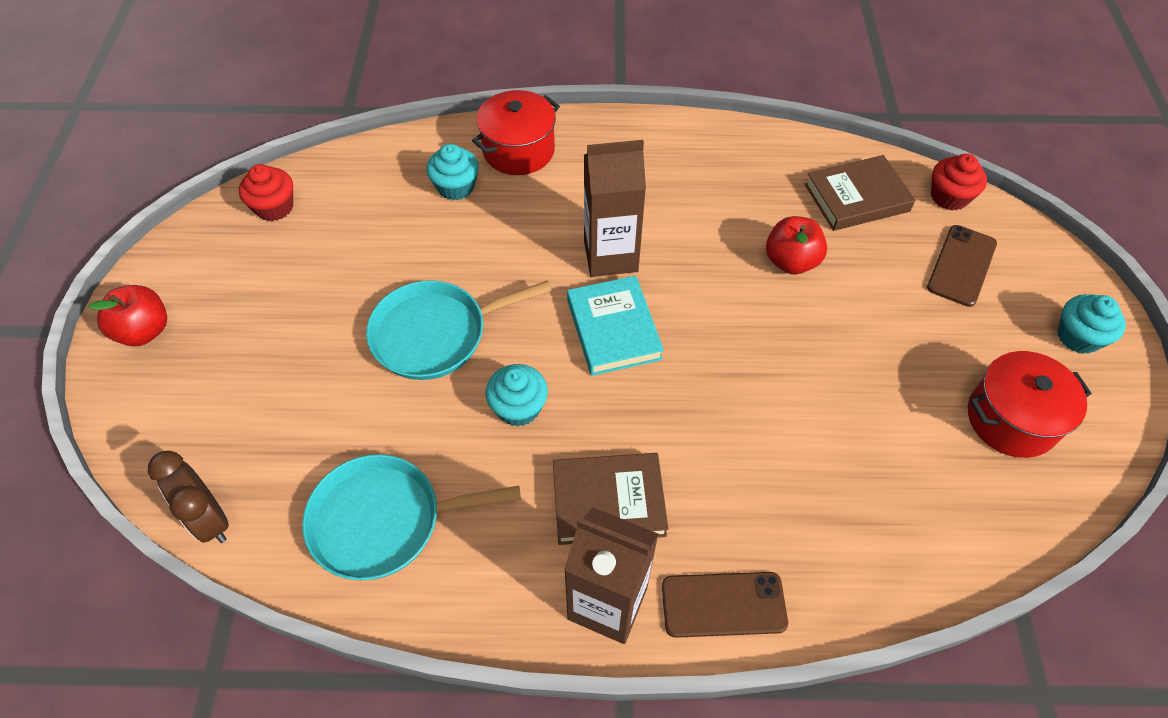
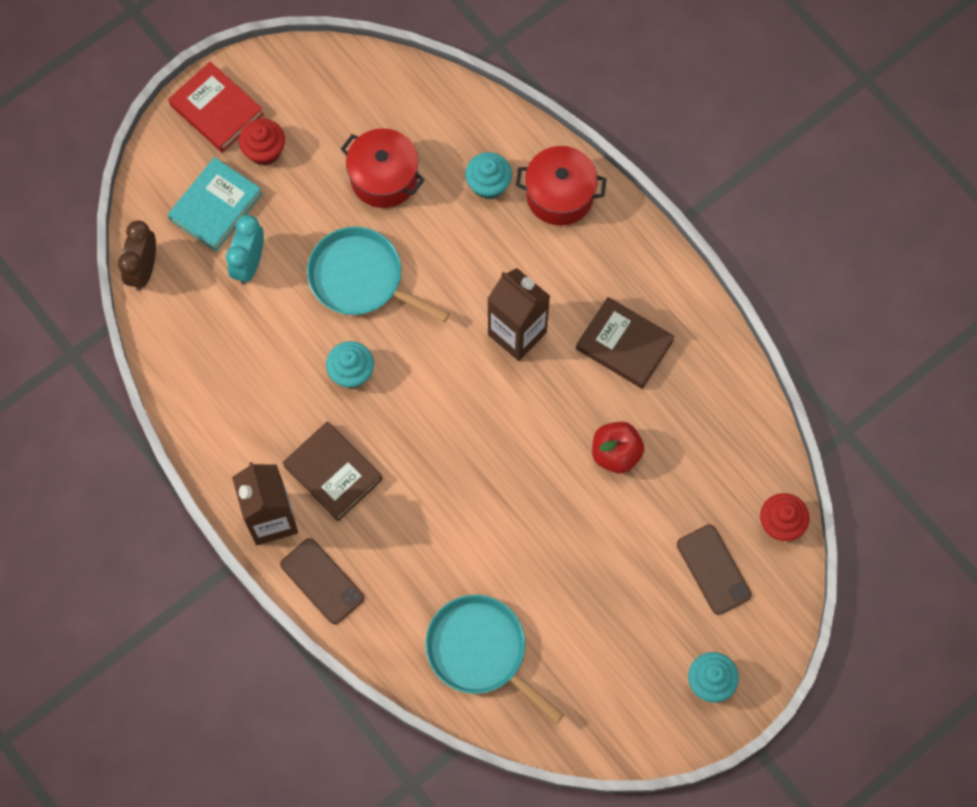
camera: 50 degrees right, 15 degrees up
(144, 331) = (217, 110): red apple -> red book
(274, 207) = (368, 87): red cupcake -> red cupcake (264, 150)
(317, 415) = (249, 263): none -> turquoise clock
(383, 521) = (218, 360): turquoise pan -> turquoise pan (480, 651)
(613, 329) = (457, 382): turquoise book -> turquoise book (216, 207)
(856, 198) = (721, 459): brown book -> brown book (624, 345)
(961, 265) = (713, 569): brown phone -> brown phone turned 75 degrees clockwise
(1011, 419) = (596, 672): red pot -> red pot (384, 178)

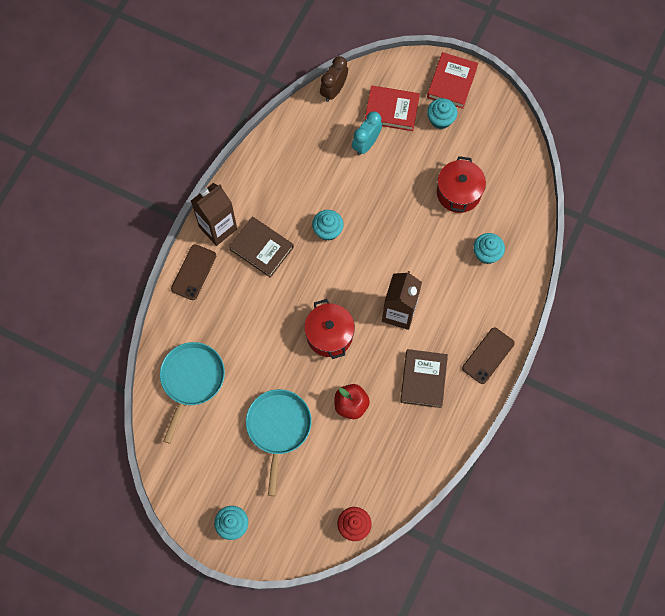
camera: 65 degrees right, 0 degrees up
(143, 269) = (333, 90): brown clock -> brown clock turned 45 degrees counterclockwise
(216, 207) = (391, 110): turquoise book -> red book
(249, 263) = (366, 144): turquoise clock -> turquoise clock turned 45 degrees counterclockwise
(264, 150) = (440, 119): red cupcake -> turquoise cupcake
(333, 473) = (261, 248): brown book -> brown book turned 75 degrees counterclockwise
(360, 278) = (388, 208): turquoise pan -> turquoise pan (278, 427)
(559, 195) = (501, 298): red pot -> red pot (329, 335)
(713, 569) = (304, 496): brown phone -> brown phone (488, 356)

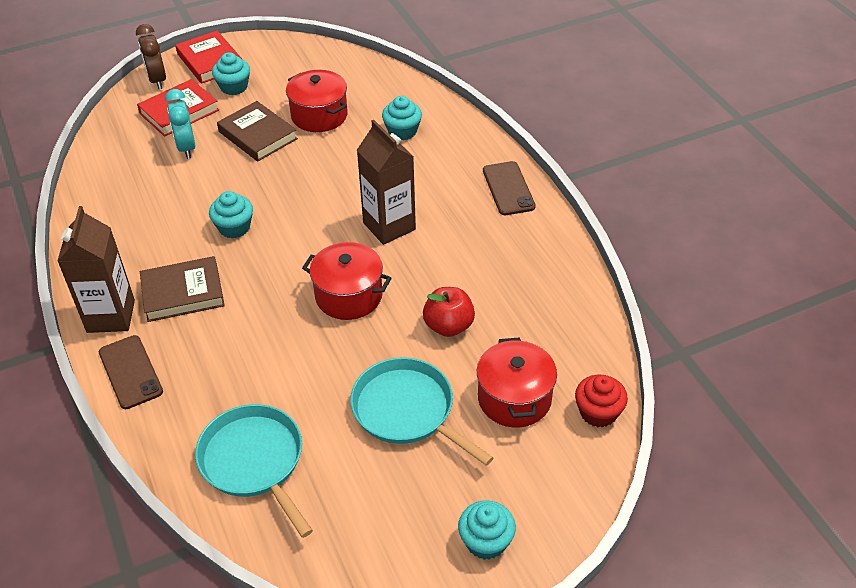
camera: 50 degrees left, 25 degrees down
(329, 476) = (514, 398): none -> red pot
(333, 90) = (102, 138): brown clock -> brown clock (157, 80)
(423, 379) = (482, 250): brown book -> brown book (258, 135)

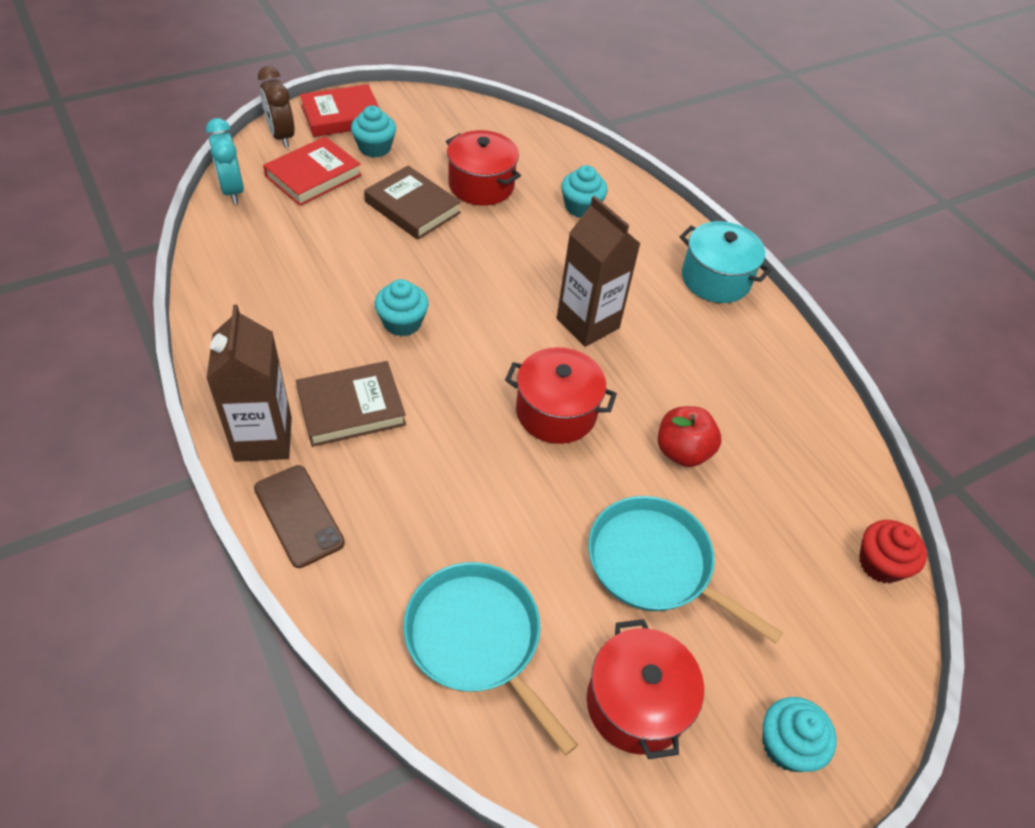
camera: 10 degrees left, 5 degrees up
(186, 147) = (328, 220): turquoise clock -> turquoise clock (232, 191)
(210, 61) = (342, 116): red book -> red book turned 75 degrees counterclockwise
(508, 188) = (715, 279): brown phone -> turquoise pot
(514, 398) = (779, 546): red pot -> red pot (636, 703)

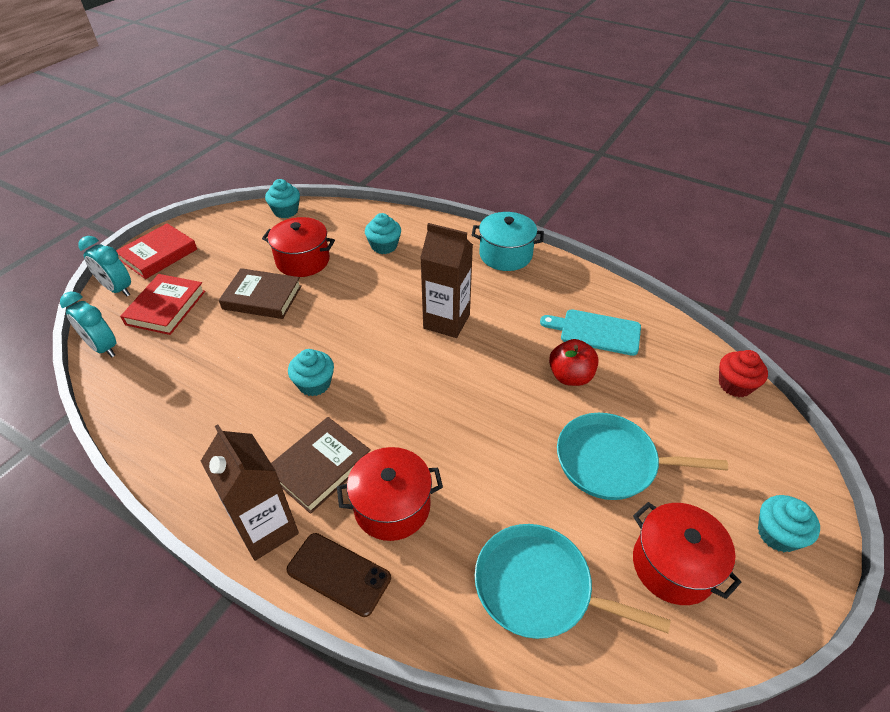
camera: 25 degrees left, 5 degrees down
(281, 136) = (118, 289): brown clock -> turquoise clock
(375, 148) = (202, 267): turquoise cupcake -> turquoise cupcake (286, 211)
(556, 412) = (470, 392): red pot -> red pot (392, 506)
(754, 418) = (596, 332): none -> turquoise cutting board

